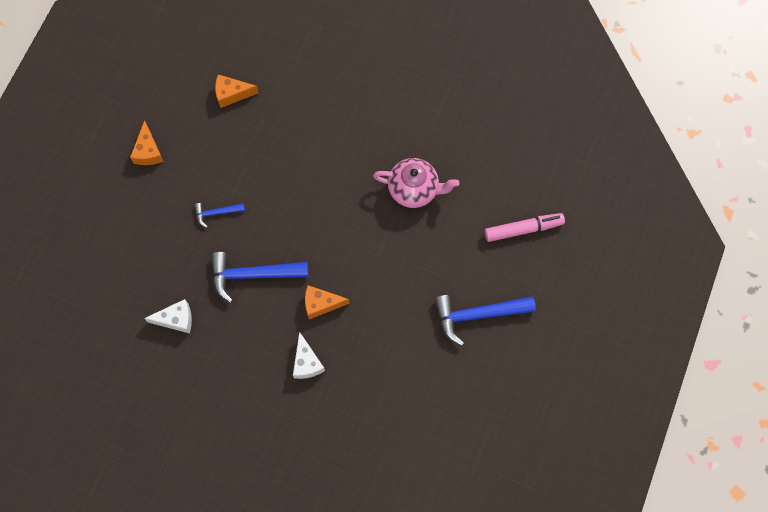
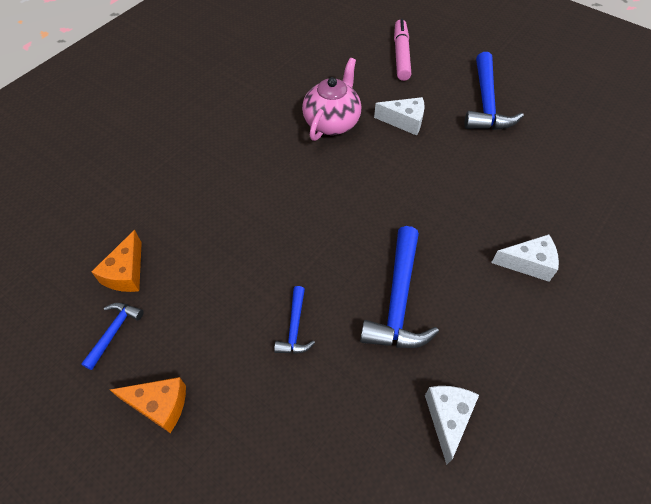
camera: 75 degrees left, 15 degrees down
(188, 106) = (114, 332): none -> blue hammer
(321, 304) = (452, 233): orange cheese -> none
(433, 248) = (404, 121): none -> white cheese

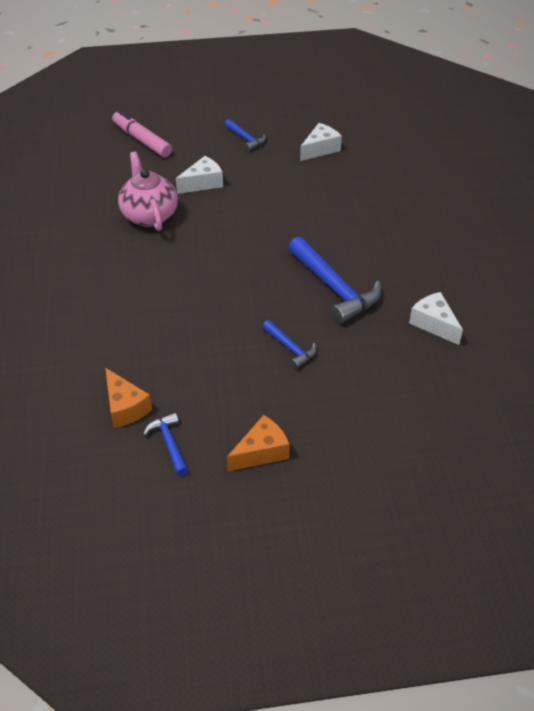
camera: 45 degrees left, 10 degrees down
(486, 103) = (246, 139): blue hammer -> blue hammer, size x0.52
(528, 263) = (383, 216): white cheese -> white cheese (320, 149)

